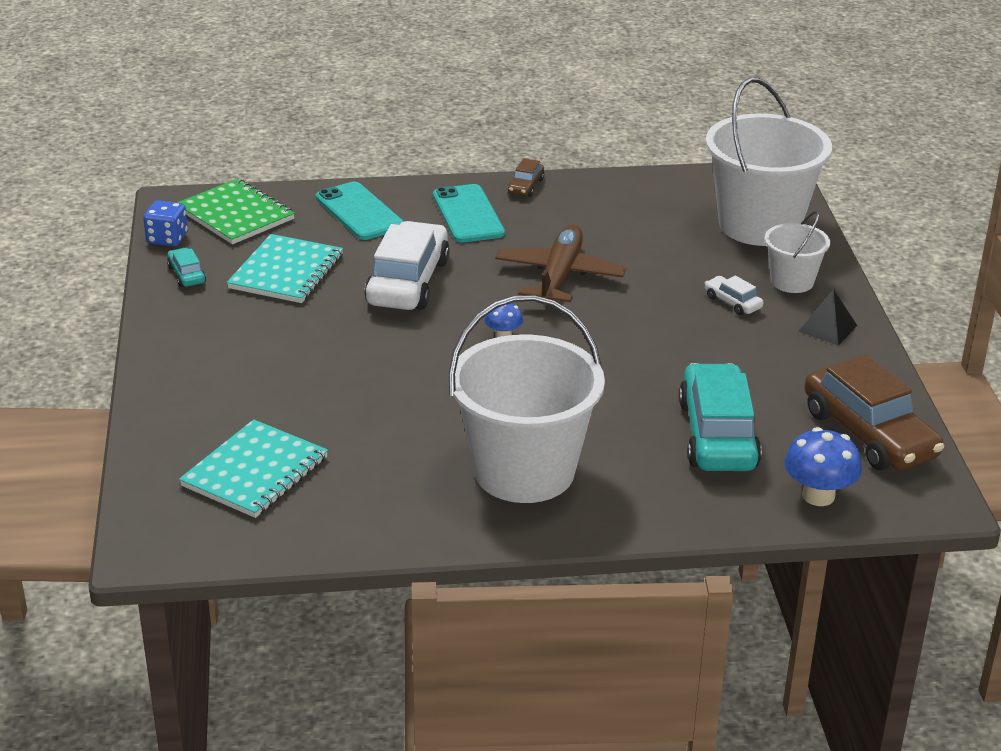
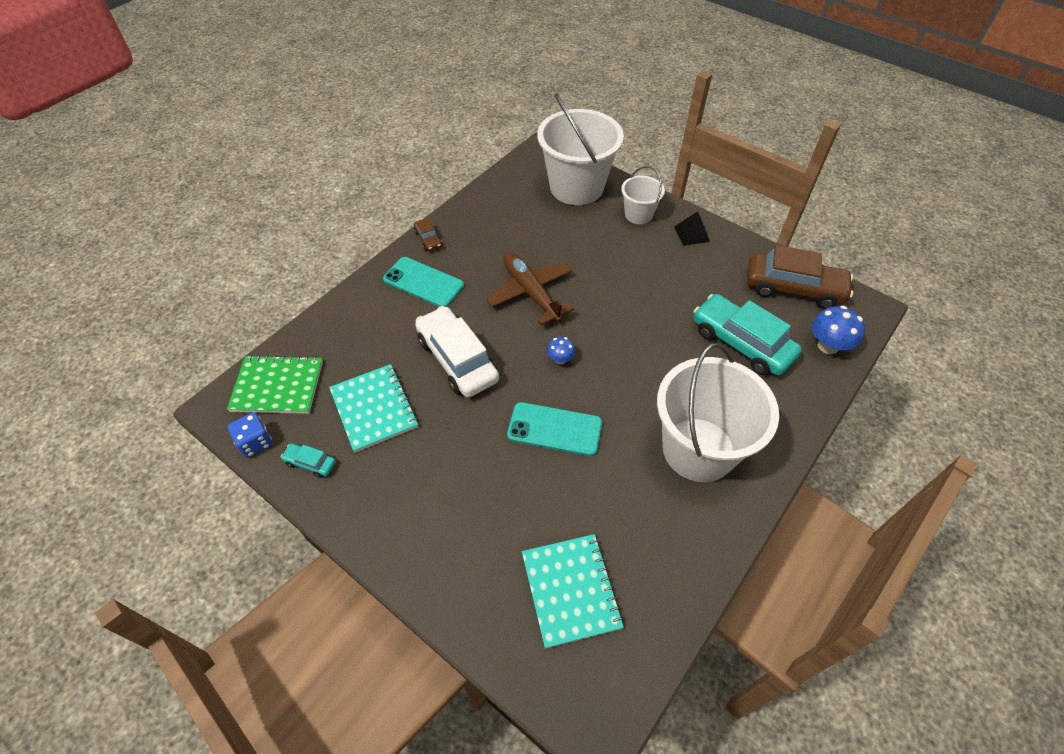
camera: 45 degrees left, 20 degrees up
(359, 212) = (356, 326): turquoise phone -> turquoise phone (554, 429)
(732, 302) = (632, 248): white car -> none

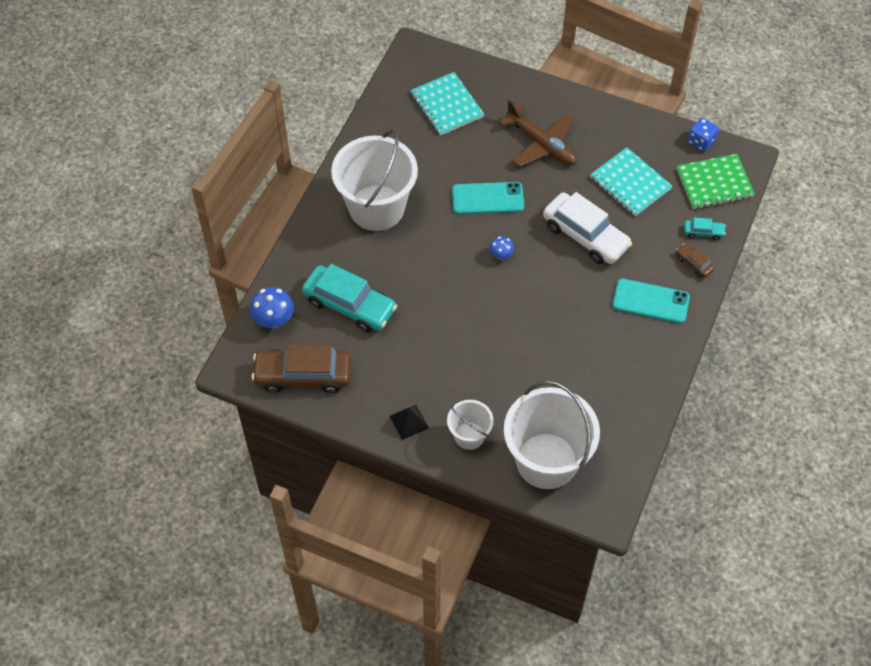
camera: 165 degrees right, 5 degrees up
(310, 463) = (653, 137): turquoise car -> turquoise car (703, 232)
(428, 239) = (672, 351): brown car -> brown car (693, 263)
(531, 293) = (548, 313): brown plane -> brown plane (541, 144)

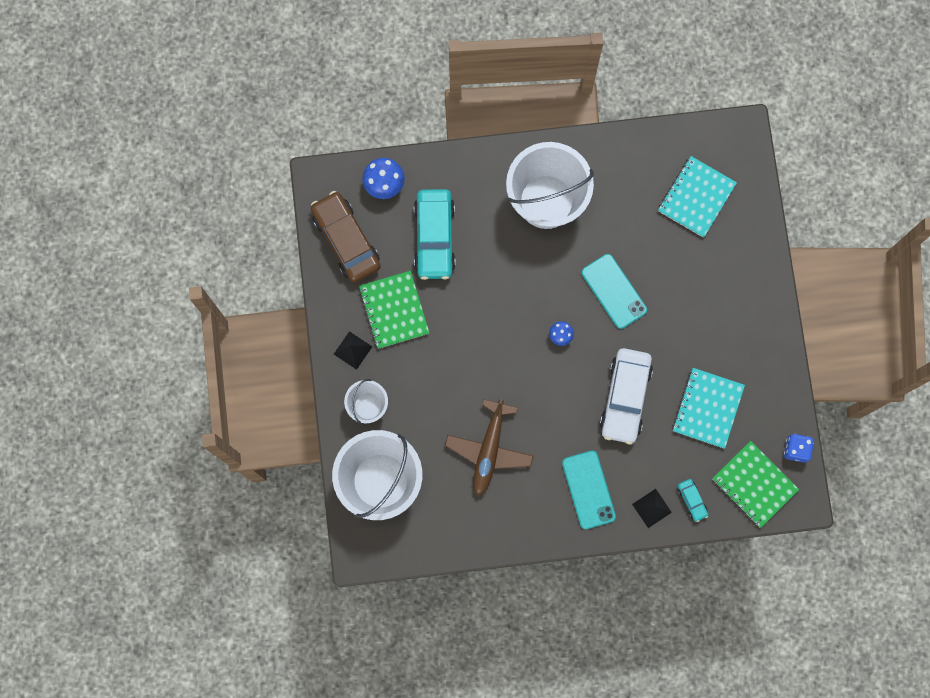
camera: 60 degrees right, 20 degrees up
(394, 369) = (394, 310): none -> green notebook
(541, 144) = (704, 306): brown plane -> brown plane (489, 449)
(693, 263) = (651, 508): brown car -> black pyramid

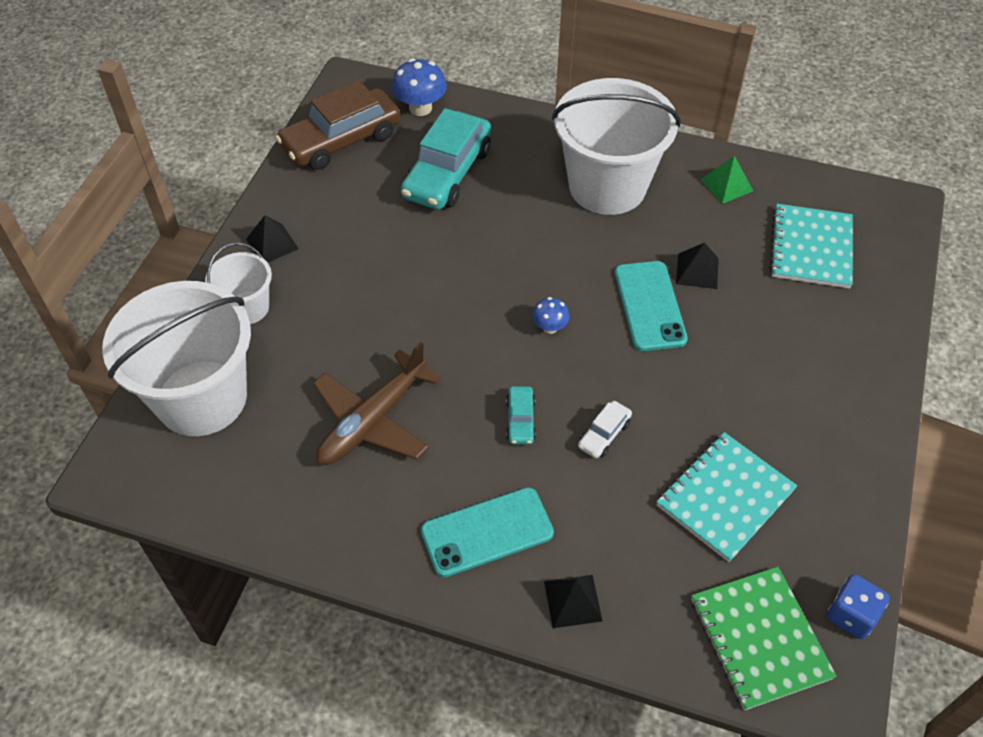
camera: 25 degrees right, 25 degrees down
(346, 240) = (341, 140): brown car -> brown car turned 120 degrees counterclockwise
(394, 310) = (351, 223): green notebook -> none
(588, 489) = (487, 532): turquoise phone -> turquoise phone turned 60 degrees clockwise
(624, 165) = (726, 185): none -> green pyramid
(625, 398) = (604, 434): white car -> white car, size x0.45
(632, 249) = (697, 271): none -> black pyramid
(692, 500) = (644, 618): turquoise car -> turquoise car (520, 420)
(696, 197) = (811, 248): turquoise notebook -> turquoise notebook turned 45 degrees counterclockwise

